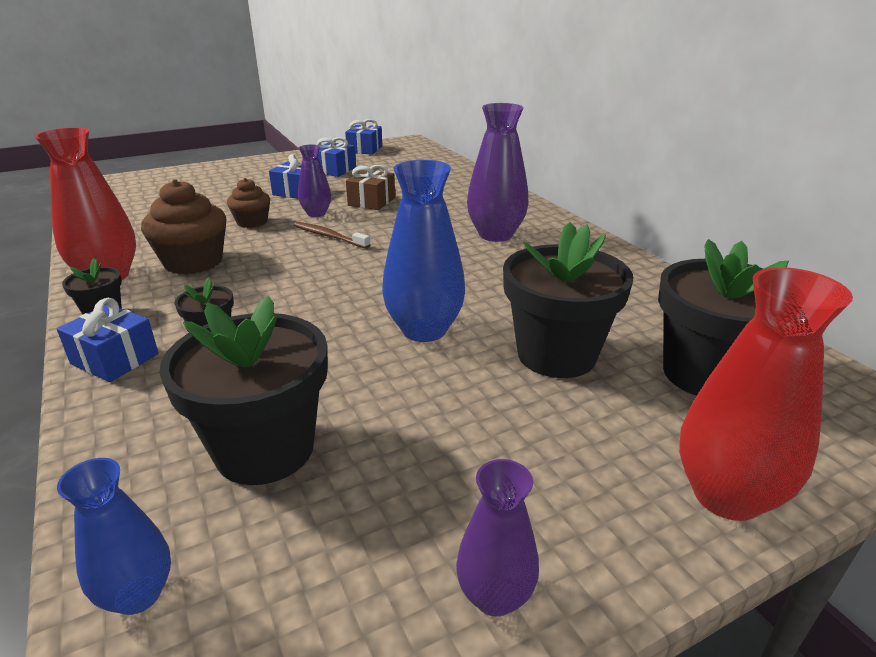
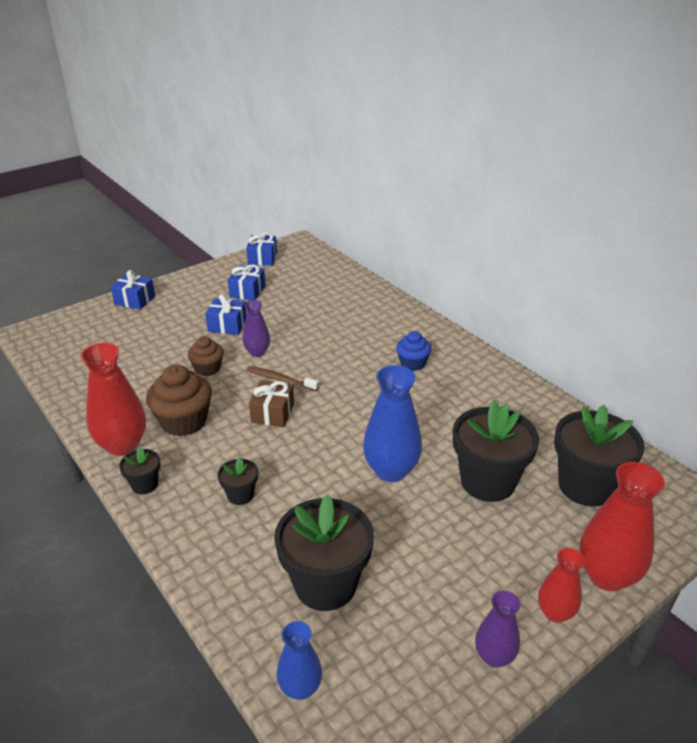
camera: 10 degrees left, 5 degrees up
(115, 359) = (181, 526): blue gift -> blue gift (135, 300)
(371, 201) = (297, 332): brown gift -> brown gift (272, 413)
(495, 235) = (412, 363): purple vase -> blue cupcake
(624, 540) = (555, 612): none -> red vase

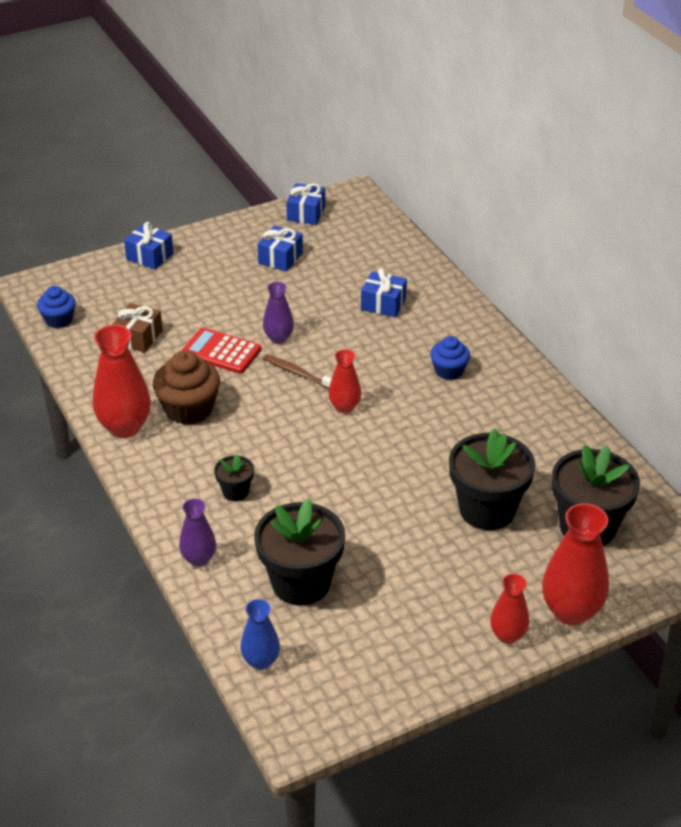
camera: 10 degrees right, 5 degrees up
(54, 357) = (59, 320): none -> blue cupcake
(145, 485) = (143, 470): black flower pot -> none
(207, 368) = (221, 352): brown cupcake -> red calculator
(227, 325) = (250, 300): blue gift -> blue gift (383, 304)
(272, 413) = (282, 411): brown gift -> brown gift (138, 337)
(329, 403) = (344, 407): none -> red vase
(391, 470) = (391, 486): blue vase -> none
(494, 656) = (438, 662): purple vase -> purple vase (199, 559)

